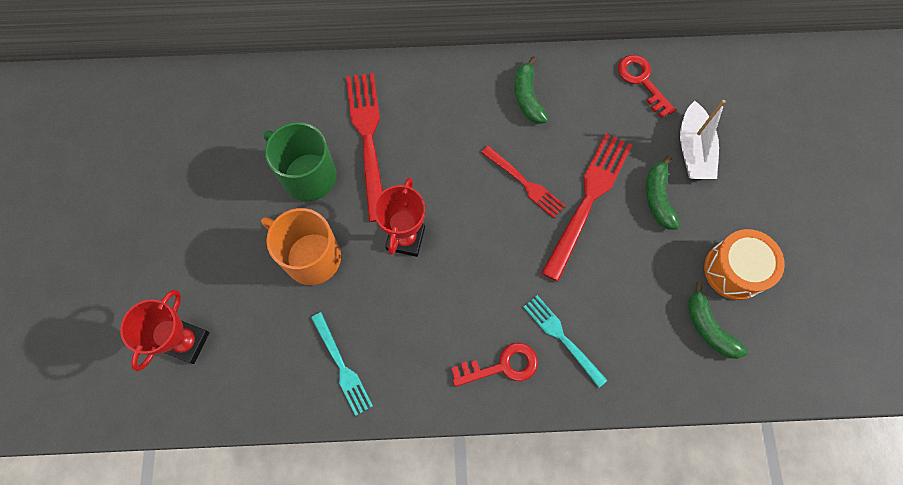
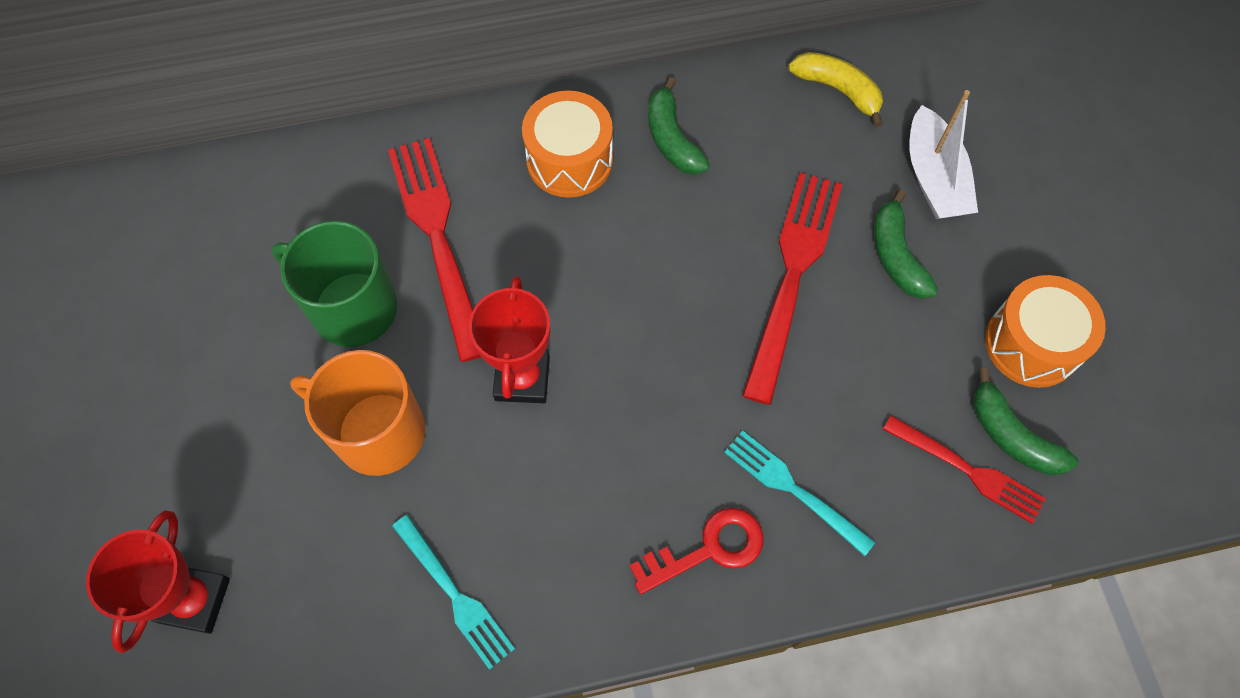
camera: 10 degrees left, 5 degrees down
(459, 101) = (569, 160): none -> orange drum
(524, 183) = (691, 265): red fork -> red fork (967, 470)
(642, 81) = (838, 90): red key -> yellow banana

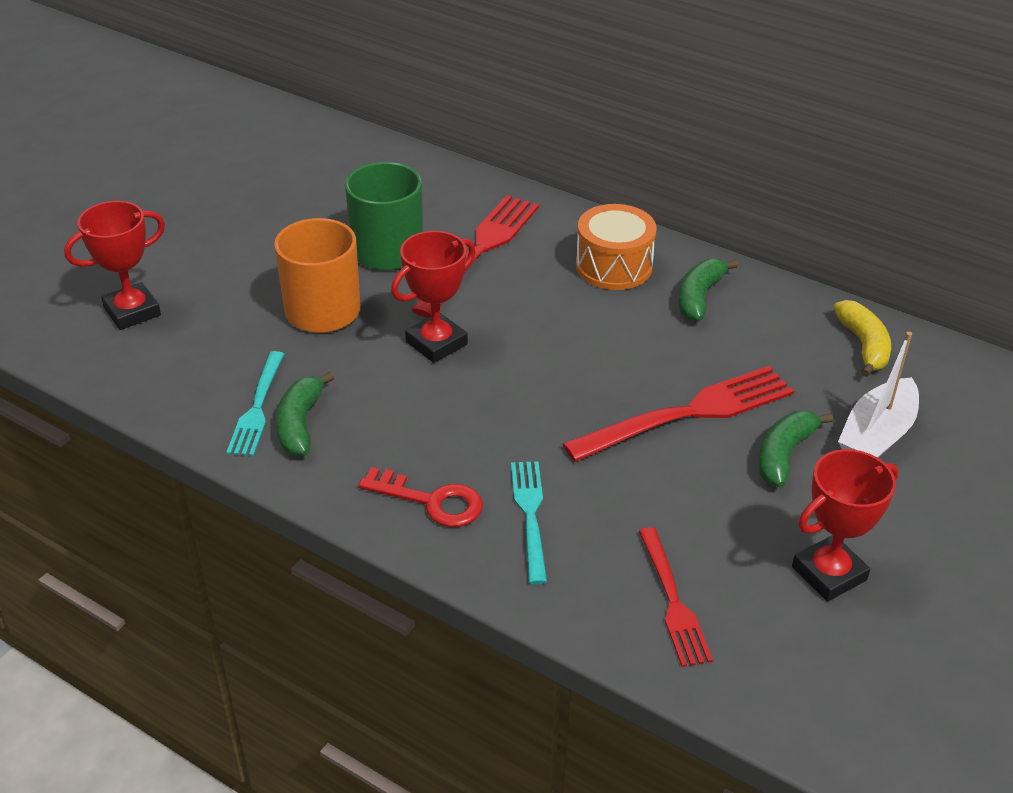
camera: 45 degrees right, 25 degrees down
(1012, 436) = (736, 609): green banana -> green banana (300, 424)
(1032, 344) = (829, 573): orange drum -> red trophy

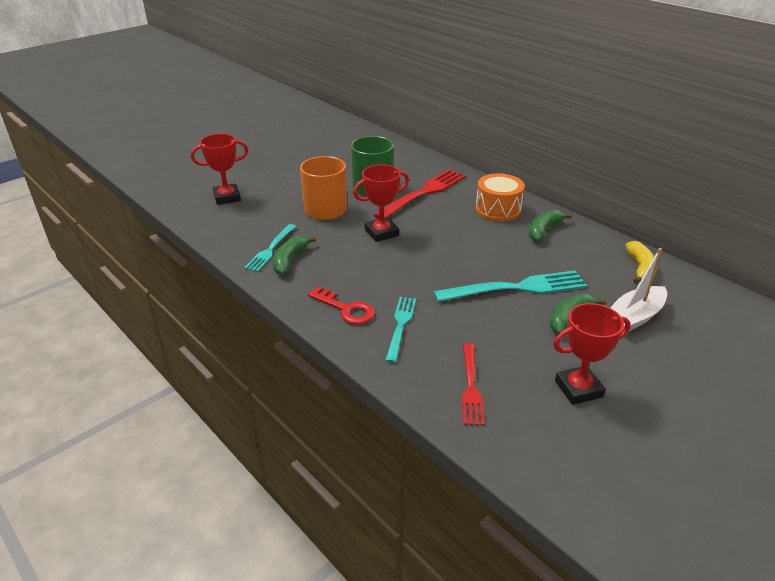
camera: 15 degrees right, 5 degrees down
(687, 414) = (516, 288): red fork -> turquoise fork

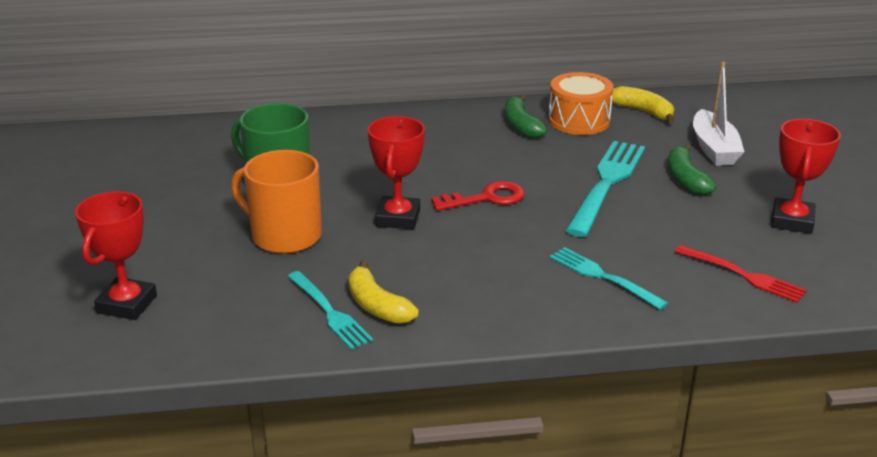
camera: 55 degrees left, 5 degrees down
(290, 260) = (377, 305): green banana -> yellow banana
(346, 309) = (534, 301): red key -> red key (486, 198)
(423, 193) = (345, 157): red fork -> none
(498, 209) = (446, 131): orange drum -> orange drum (579, 120)

